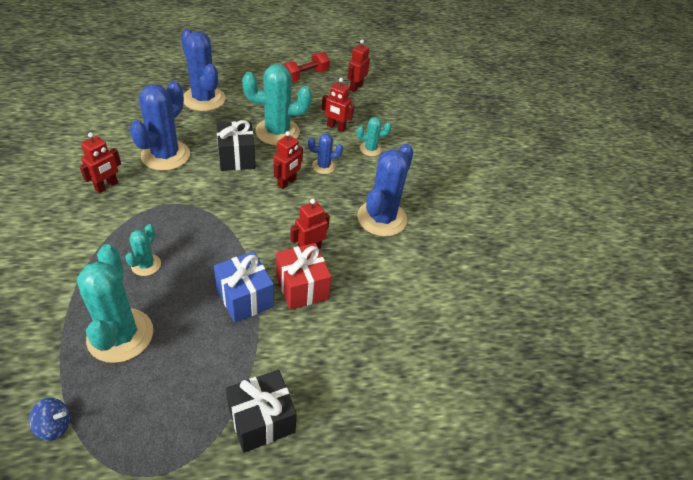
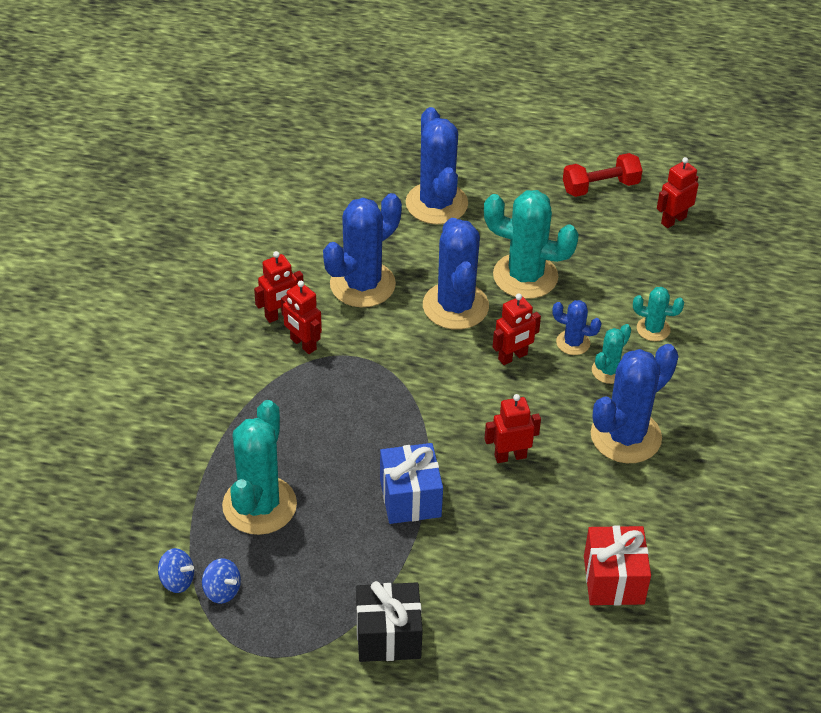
camera: 25 degrees right, 0 degrees up
(100, 423) = (222, 591): none -> blue spinning top
(146, 265) = (305, 429): turquoise cactus -> turquoise cactus (608, 371)
(236, 158) = (455, 306): black gift -> blue cactus
(302, 287) = (484, 502): red gift -> red gift (613, 580)
(336, 127) = (615, 284): red robot -> red robot (303, 344)

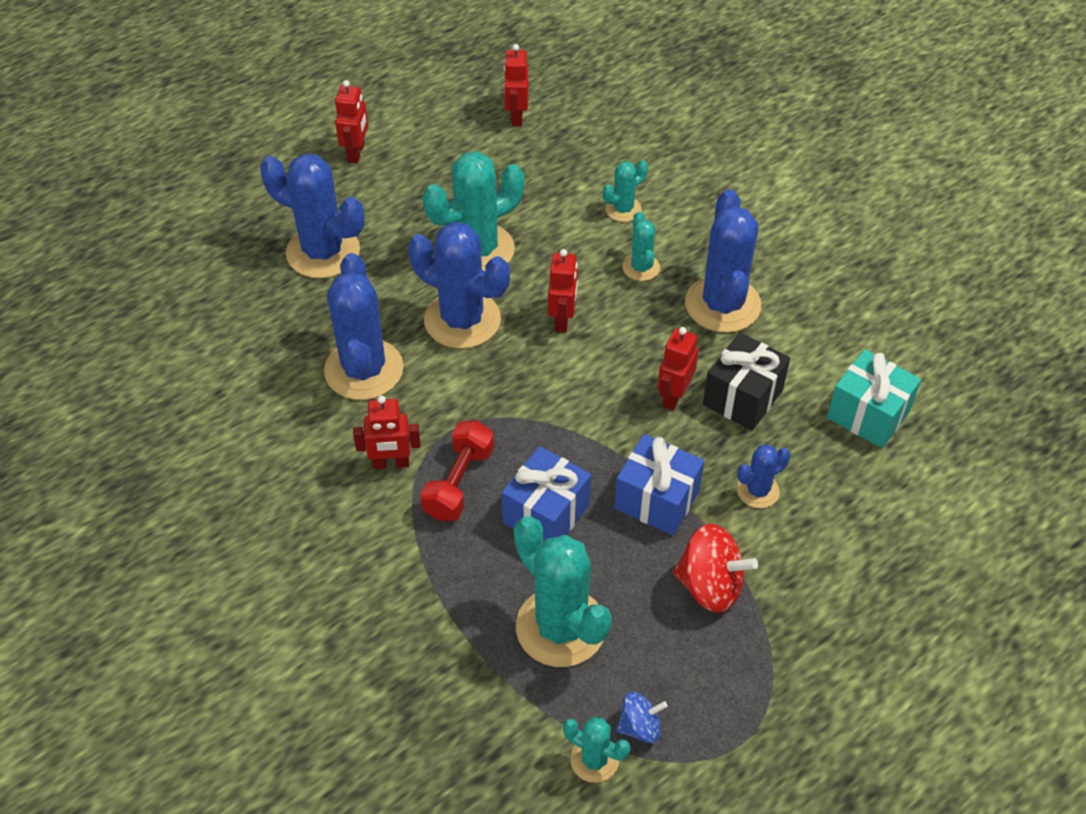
camera: 50 degrees left, 5 degrees up
(177, 580) = (594, 760): blue spinning top -> turquoise cactus
(280, 315) = (334, 458): red robot -> red robot (356, 153)
(340, 445) = (546, 514): none -> blue gift
(367, 567) = (710, 585): none -> red spinning top
(388, 636) = (802, 620): black gift -> black gift (743, 397)
(573, 343) = (586, 269): blue cactus -> blue cactus (758, 491)
(600, 187) = (428, 134): red dumbbell -> red dumbbell (458, 482)
(613, 580) = (868, 414): red gift -> turquoise gift

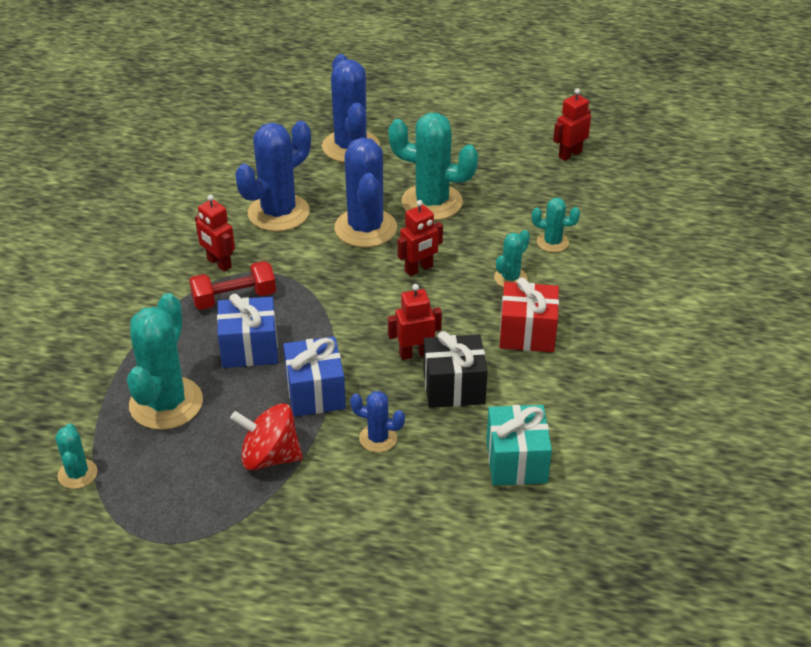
camera: 50 degrees right, 10 degrees down
(356, 153) = (447, 113): red robot -> none
(640, 726) = (122, 482): blue spinning top -> none
(710, 585) = (269, 457): red spinning top -> red spinning top turned 120 degrees clockwise
(722, 304) = (527, 333): blue cactus -> red gift

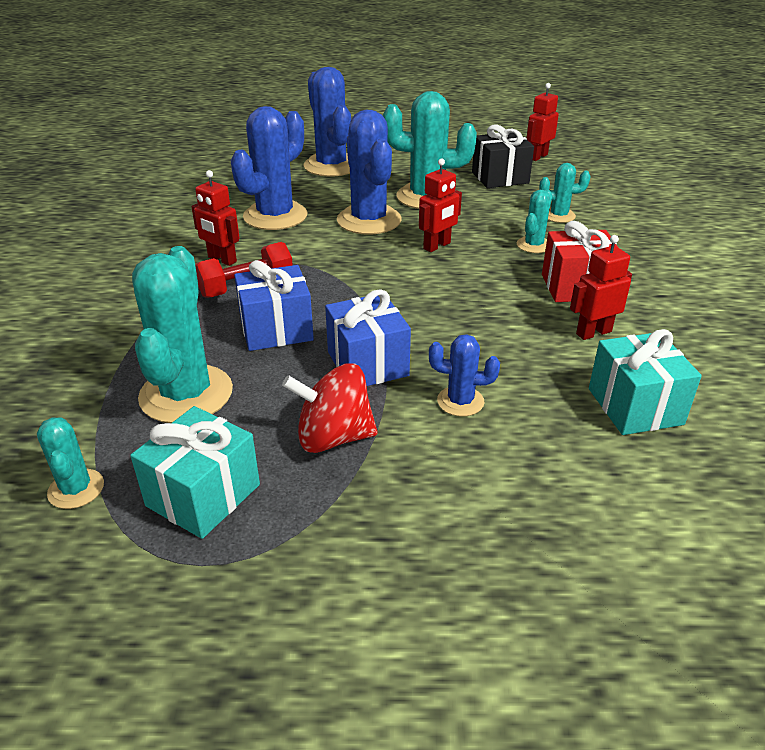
camera: 10 degrees left, 5 degrees down
(165, 491) = (203, 495): none -> turquoise gift
(414, 353) = (466, 316): red robot -> red robot (593, 332)
(454, 387) = (524, 342): black gift -> black gift (500, 178)

